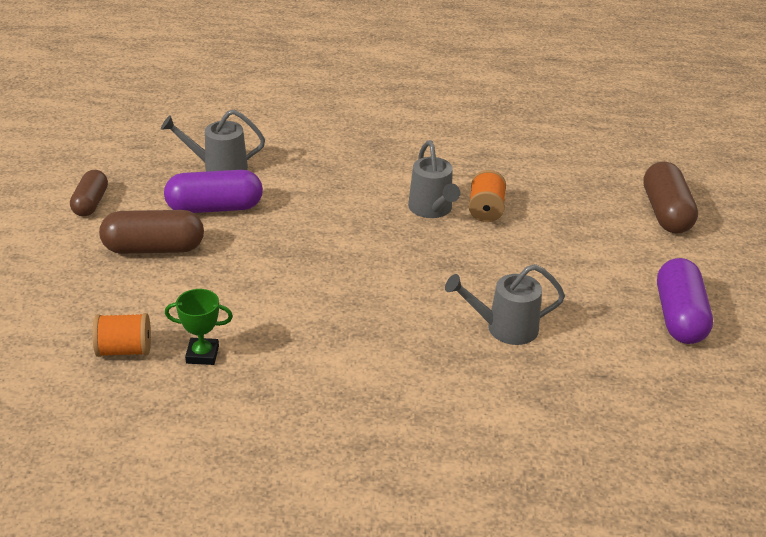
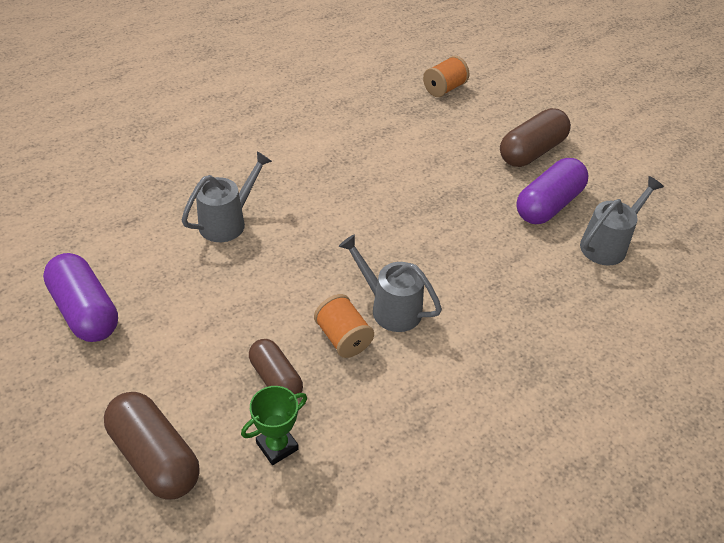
camera: 140 degrees right, 10 degrees up
(90, 203) = (626, 160): brown capsule -> brown capsule (276, 379)
(202, 354) = (400, 107): green trophy -> green trophy (277, 446)

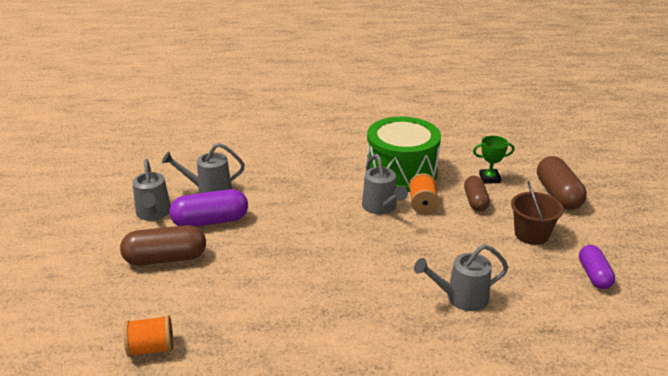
camera: 145 degrees left, 15 degrees down
(85, 311) = (594, 275): purple capsule -> purple capsule, size x0.65
(177, 346) = (531, 234): none -> brown bucket
(415, 393) = (401, 172): none -> green drum
(612, 189) = (153, 214): none -> grey watering can

